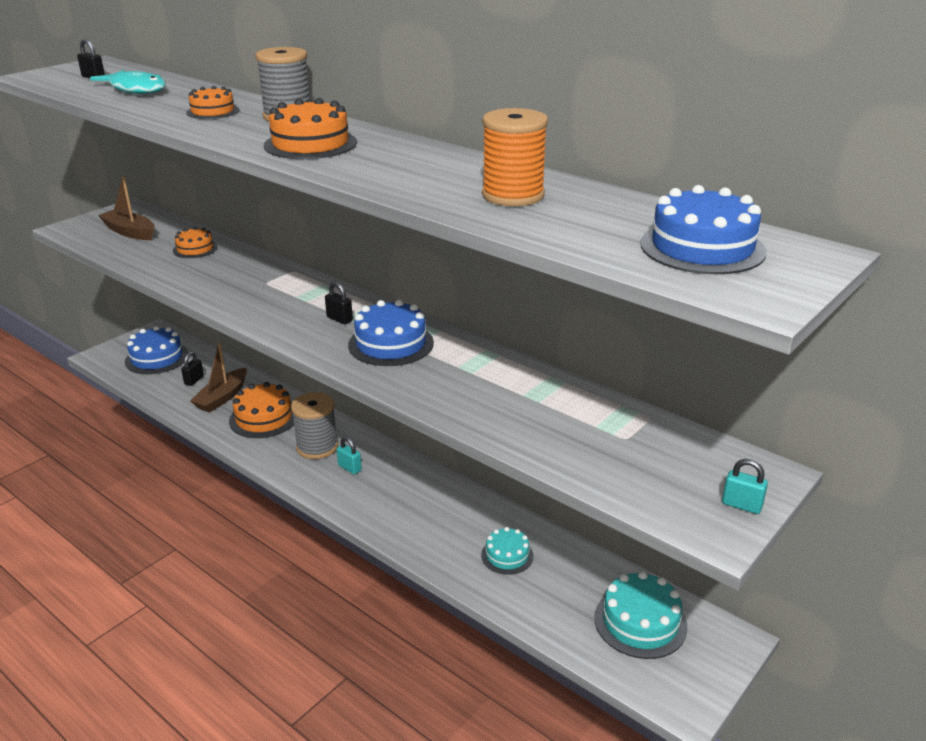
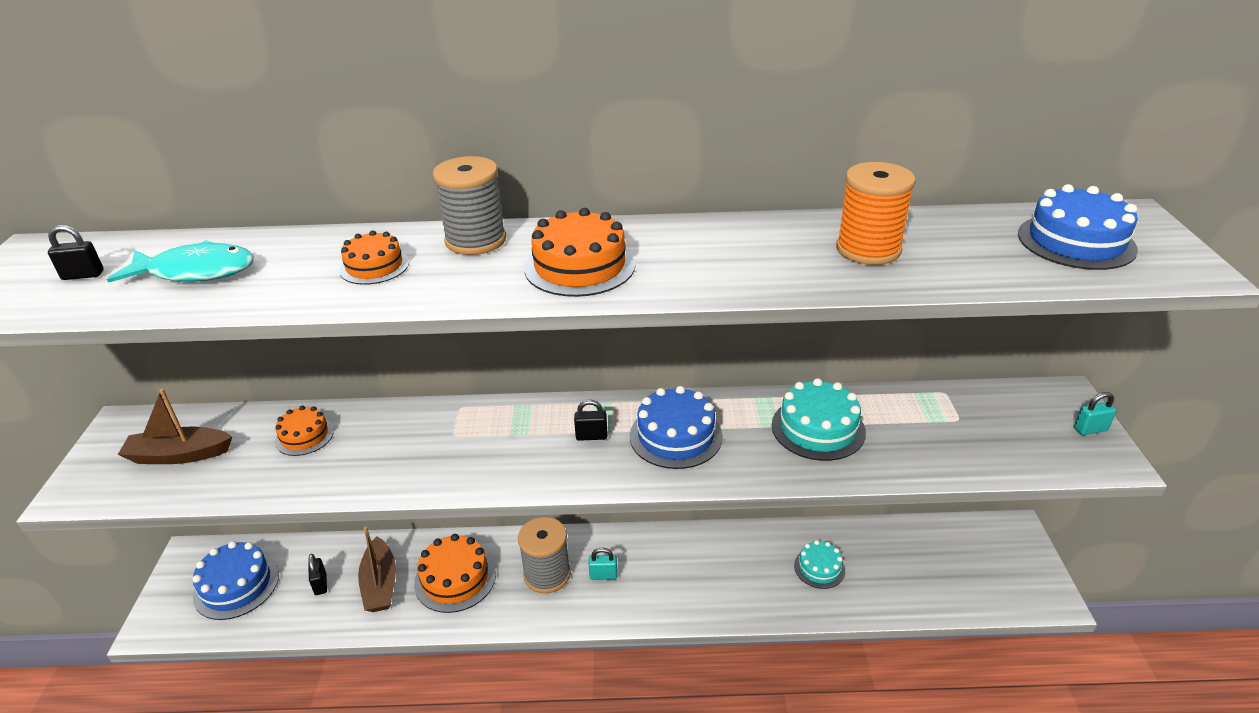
camera: 40 degrees left, 5 degrees up
(640, 622) = (958, 557): turquoise cake -> turquoise cake (818, 428)

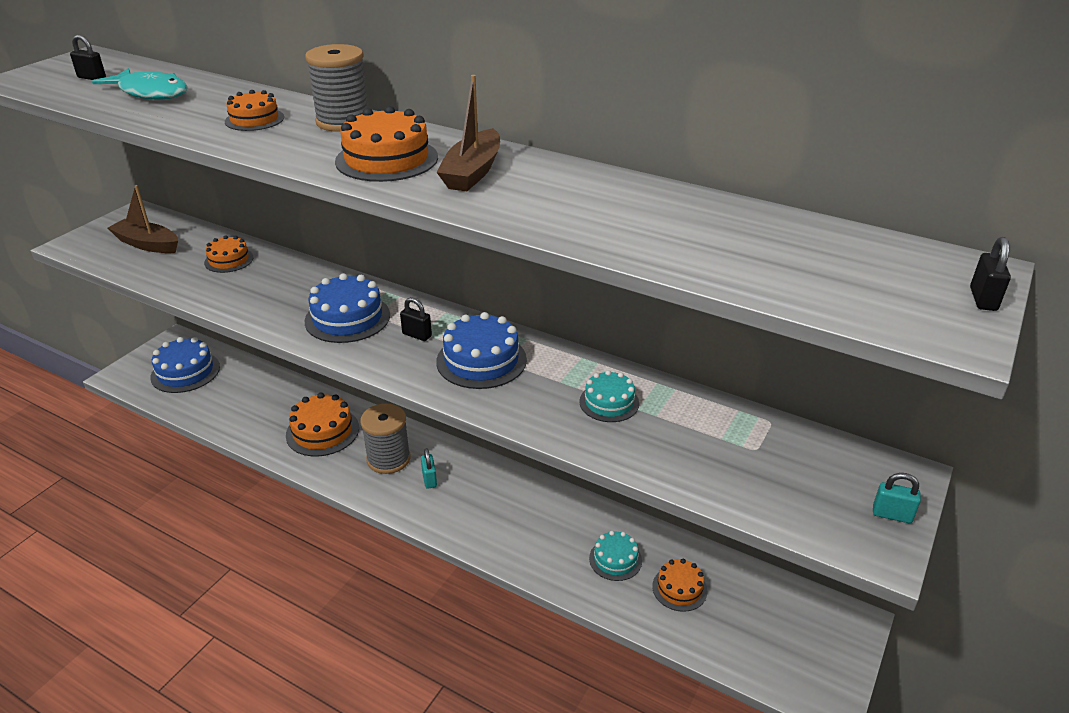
camera: 30 degrees right, 0 degrees up
(320, 584) = (234, 394): black padlock -> black padlock (983, 299)
(380, 584) = (271, 412): brown boat -> brown boat (472, 172)
(603, 575) = (429, 479): turquoise padlock -> turquoise padlock turned 45 degrees clockwise
(818, 428) = (609, 402): turquoise cake -> turquoise cake, size x0.62
(868, 249) = (638, 216): orange spool -> none
(885, 567) = (679, 588): none -> orange cake
(1076, 241) = (864, 271): blue cake -> blue cake (347, 318)

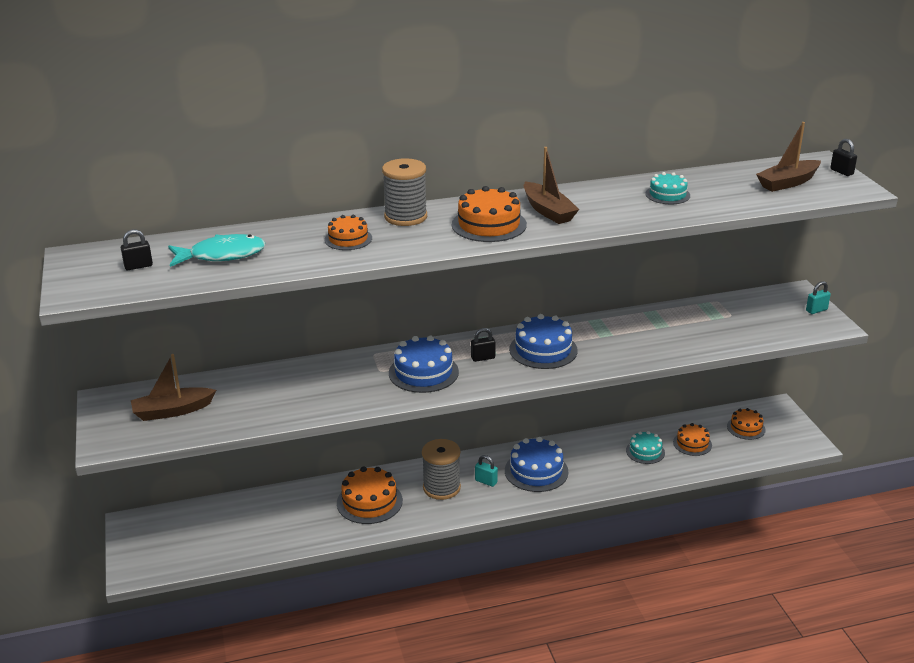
camera: 45 degrees left, 5 degrees down
(185, 372) = (188, 535): blue cake -> blue cake (536, 471)
(229, 260) = (264, 386): orange cake -> orange cake (746, 428)
(609, 402) = (639, 332): turquoise cake -> turquoise cake (667, 194)
(850, 274) = (787, 183): none -> brown boat

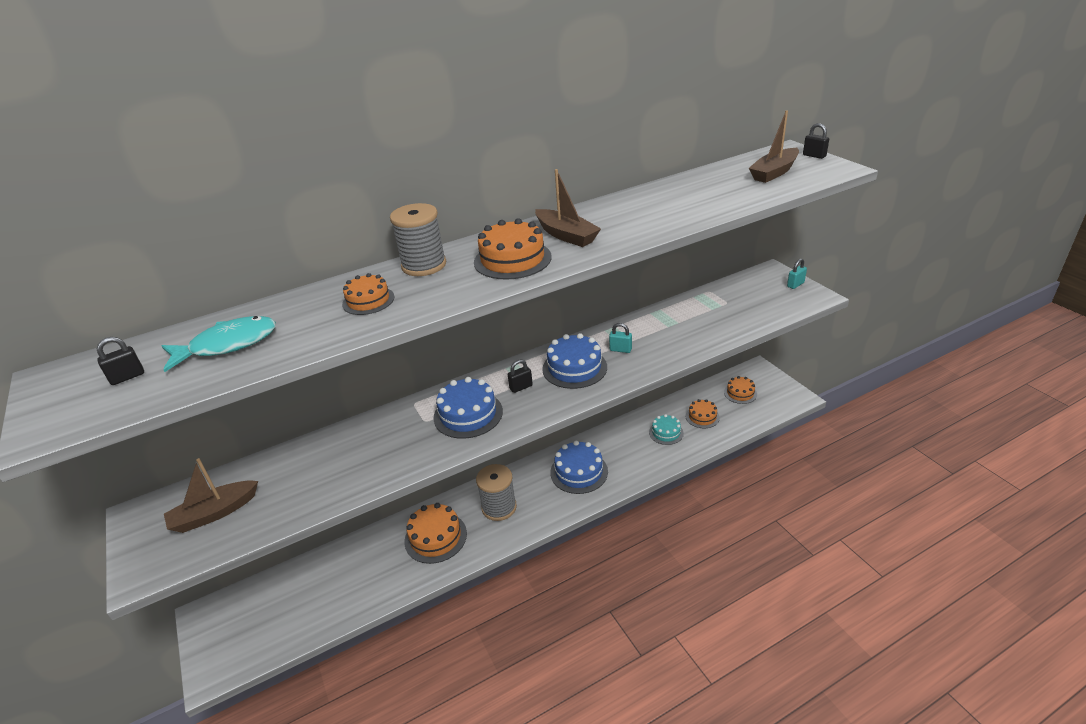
camera: 10 degrees left, 5 degrees up
(486, 481) = (537, 492): turquoise padlock -> turquoise padlock (620, 350)
(667, 194) = (672, 201): turquoise cake -> none

